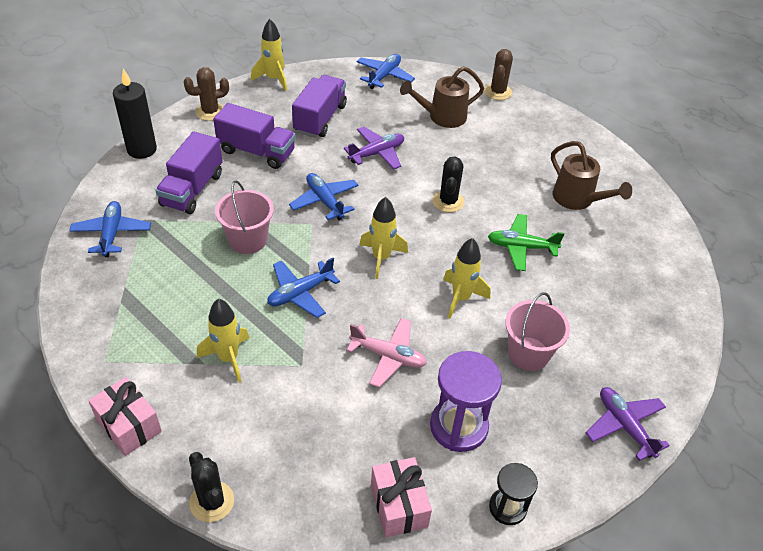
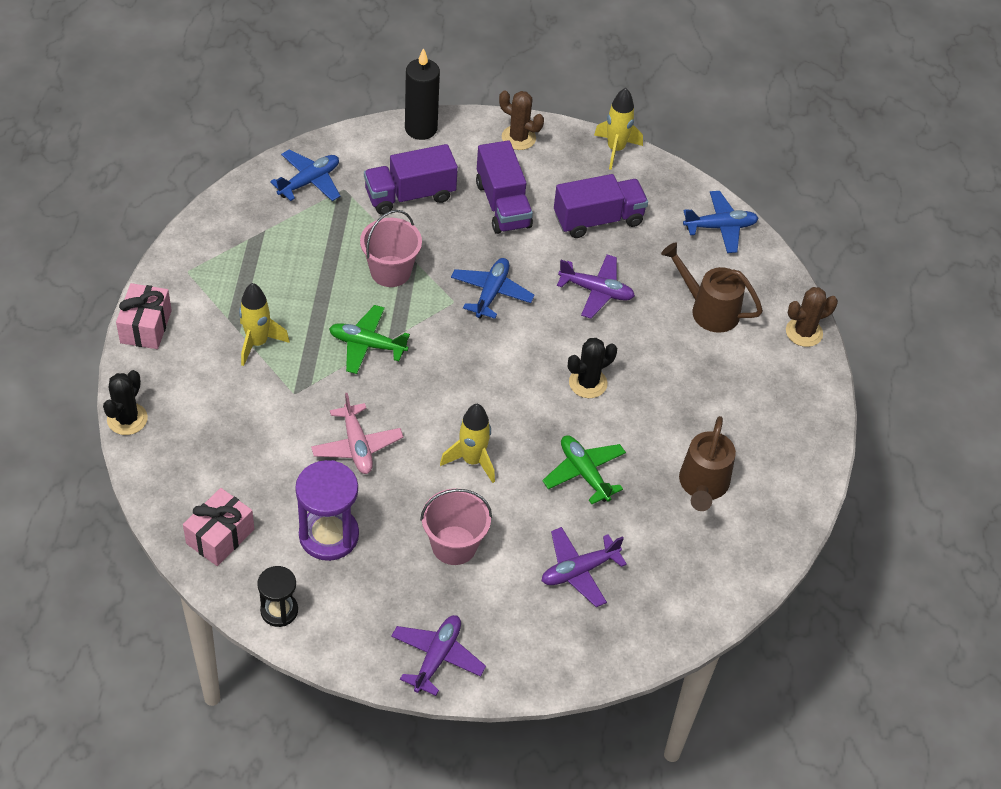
camera: 50 degrees right, 5 degrees up
(300, 293) = (367, 345): blue plane -> green plane
(381, 258) = (463, 375): yellow rocket -> none
(602, 299) = (579, 571): none -> purple plane

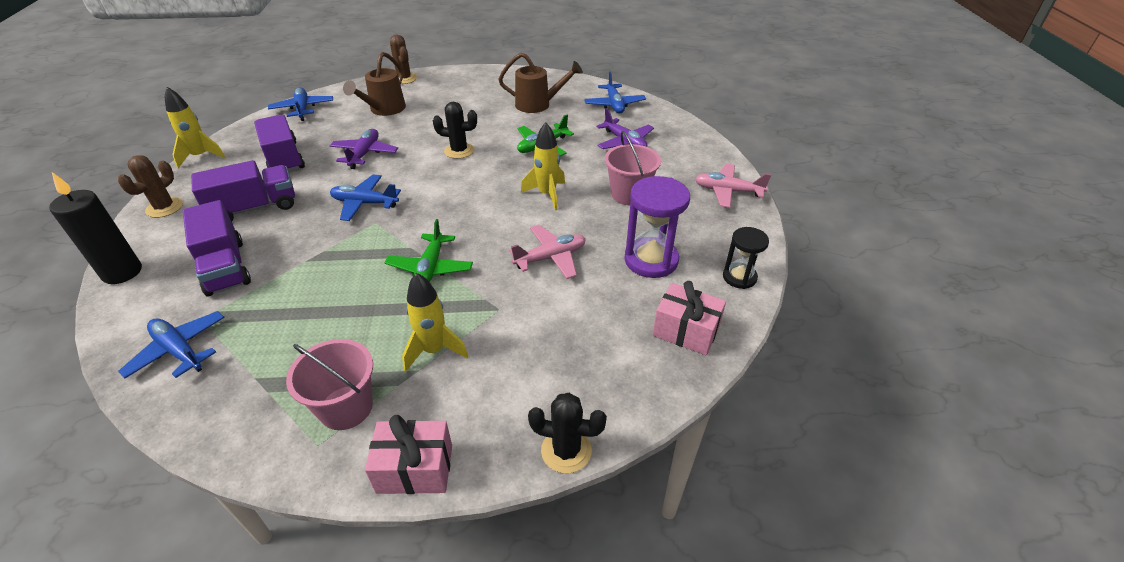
camera: 95 degrees left, 10 degrees down
(390, 271) = (333, 266): pink bucket -> pink bucket (346, 407)
(437, 657) = (727, 191): purple plane -> pink plane
(588, 383) = (459, 151): black cactus -> black cactus turned 45 degrees counterclockwise
(691, 584) = (614, 105): none -> blue plane

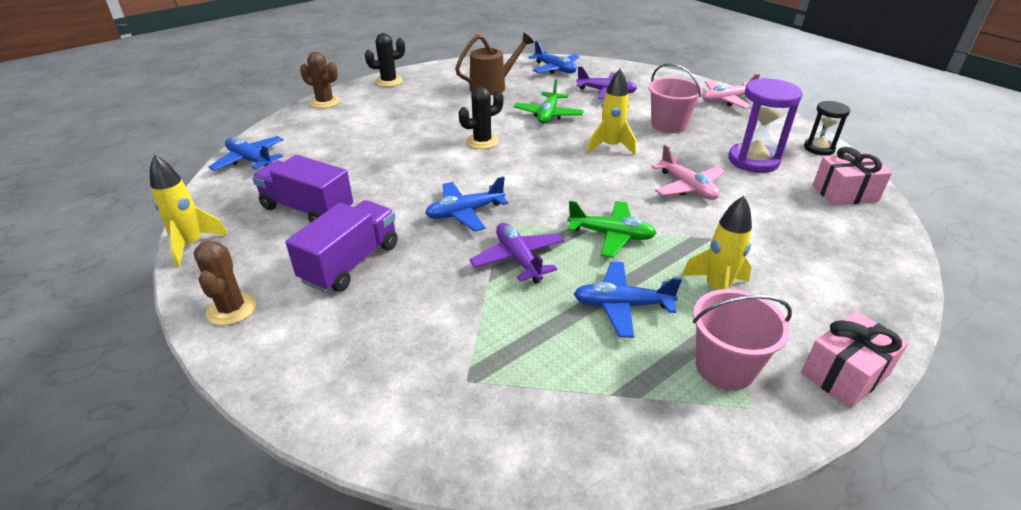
camera: 35 degrees left, 5 degrees down
(122, 272) = (289, 391): black candle -> none
(179, 350) = (494, 418): blue plane -> blue plane (622, 305)
(225, 267) = (412, 325): purple truck -> none
(365, 154) = (393, 174): purple plane -> purple plane (518, 259)
(384, 110) = (349, 133): brown watering can -> none
(430, 268) = (611, 235): green plane -> green plane turned 45 degrees counterclockwise
(551, 257) = (687, 187): pink plane -> pink plane turned 120 degrees clockwise
(566, 450) = (905, 301): black cactus -> black cactus (389, 81)

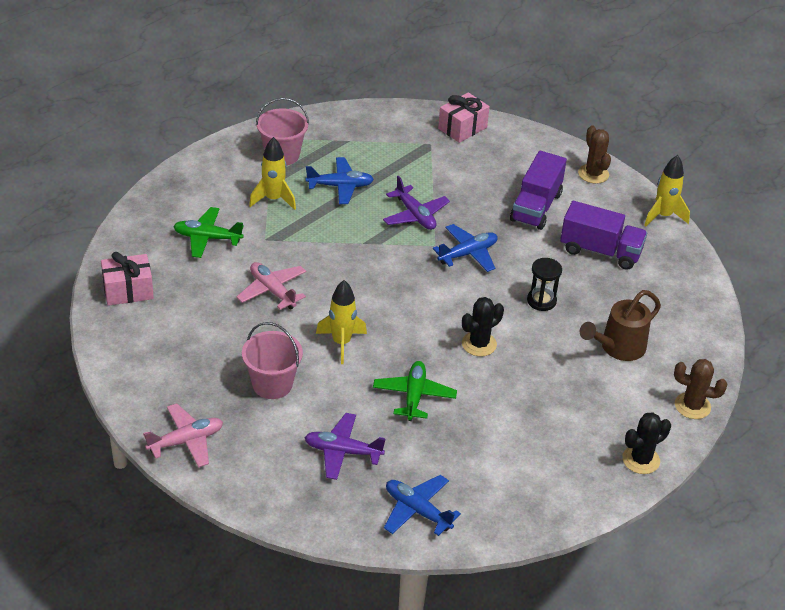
camera: 170 degrees right, 5 degrees up
(250, 160) = (696, 304): blue plane -> none
(493, 86) = (496, 455): brown watering can -> brown watering can (617, 348)
(611, 235) = (345, 238): green plane -> green plane (207, 238)
(753, 160) = (196, 330): purple hourglass -> none
(819, 148) = (117, 352): black hourglass -> black hourglass (541, 301)
(844, 374) = (213, 154): pink gift -> pink gift (462, 128)

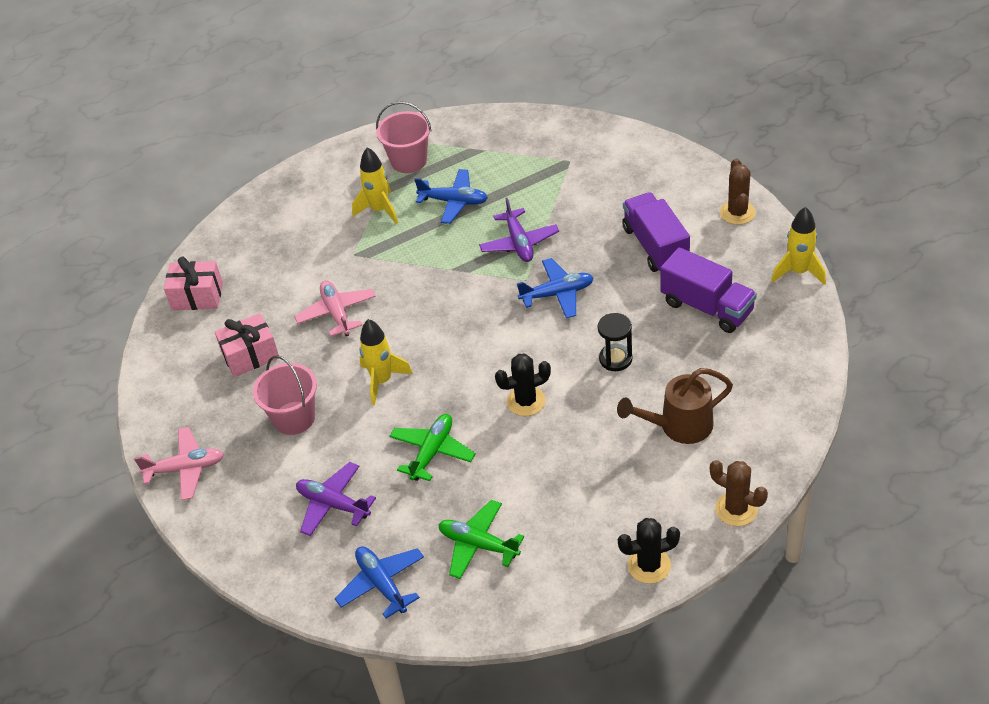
camera: 25 degrees right, 5 degrees up
(207, 238) = (296, 247): green plane -> green plane (478, 544)
(462, 128) = (612, 145): pink gift -> pink gift (250, 355)
(536, 207) = (655, 246): purple truck -> purple truck turned 120 degrees clockwise

